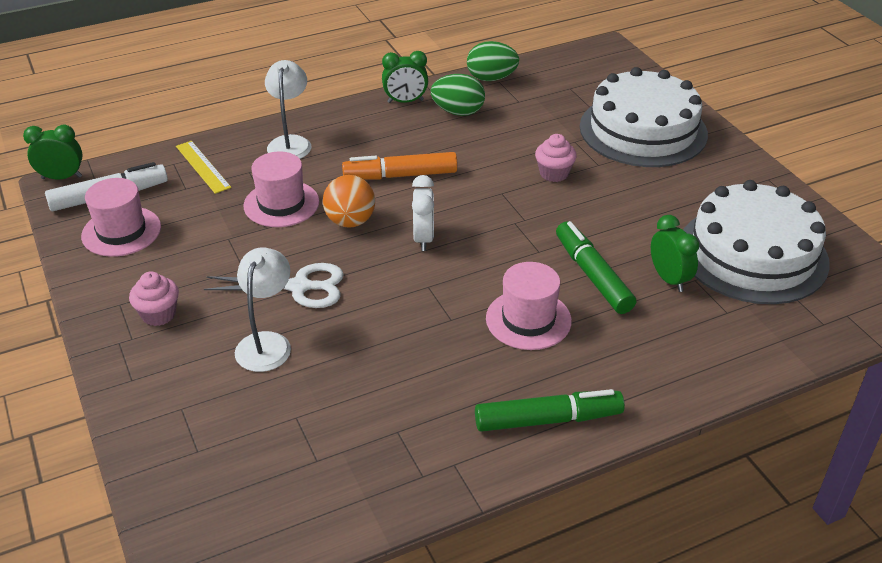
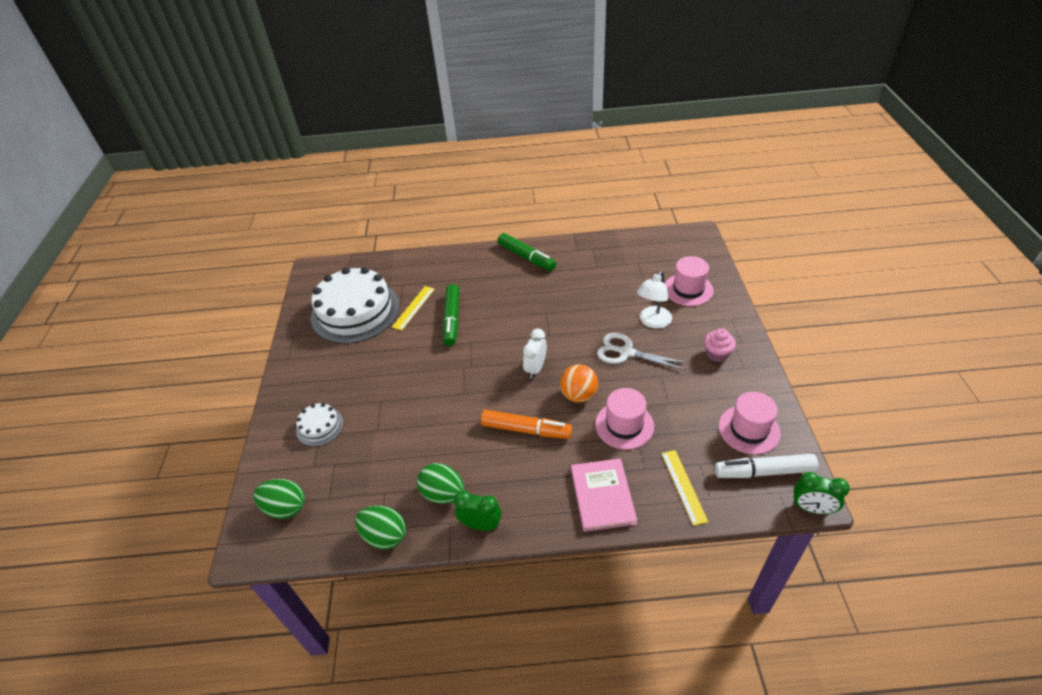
camera: 155 degrees left, 5 degrees up
(290, 143) = (602, 496): white lamp -> pink book
(528, 319) = (504, 303): pink hat -> pink hat (688, 289)
(547, 419) = (526, 257): green marker -> green marker turned 150 degrees counterclockwise
(554, 173) = (416, 401): pink cupcake -> none
(604, 74) = (285, 508): none -> green egg
(643, 130) = (320, 426): white cake -> white cake, size x0.45
(669, 279) = (413, 307): green clock -> yellow ruler

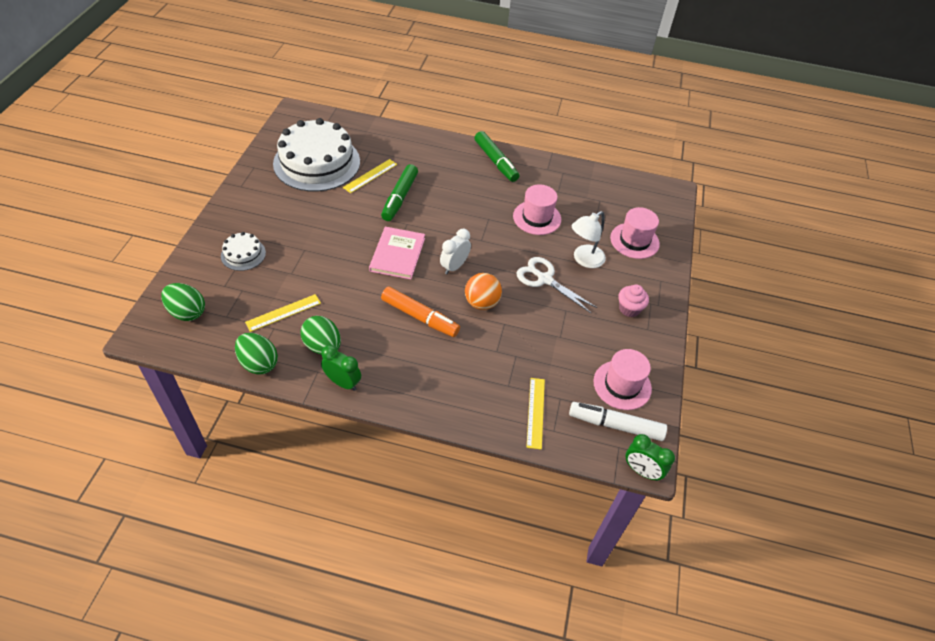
camera: 10 degrees right, 5 degrees up
(387, 473) = (283, 312): none -> yellow ruler
(602, 496) = (459, 395): pink book -> pink book (397, 254)
(624, 425) = (509, 342): pink hat -> pink hat (537, 218)

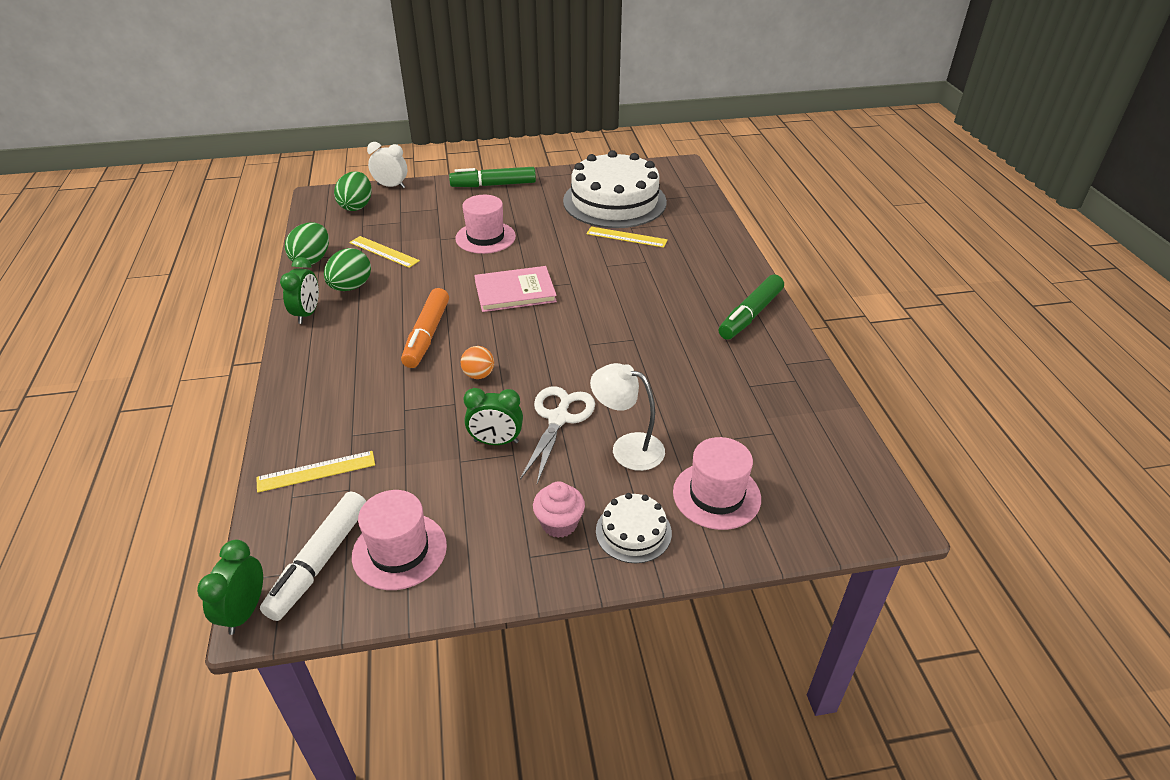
camera: 70 degrees right, 10 degrees down
(243, 254) = (447, 207): white cake -> white cake (633, 532)
(400, 197) = (609, 266): green marker -> green marker (494, 185)
(454, 266) = (526, 336): white clock -> white clock (391, 186)
(481, 303) = (478, 375): orange ball -> orange ball, size x0.66
(537, 218) = (674, 380): pink hat -> pink hat (485, 237)
(551, 314) = (496, 441): none -> green clock
(616, 425) = (320, 561): white marker -> white marker turned 150 degrees counterclockwise

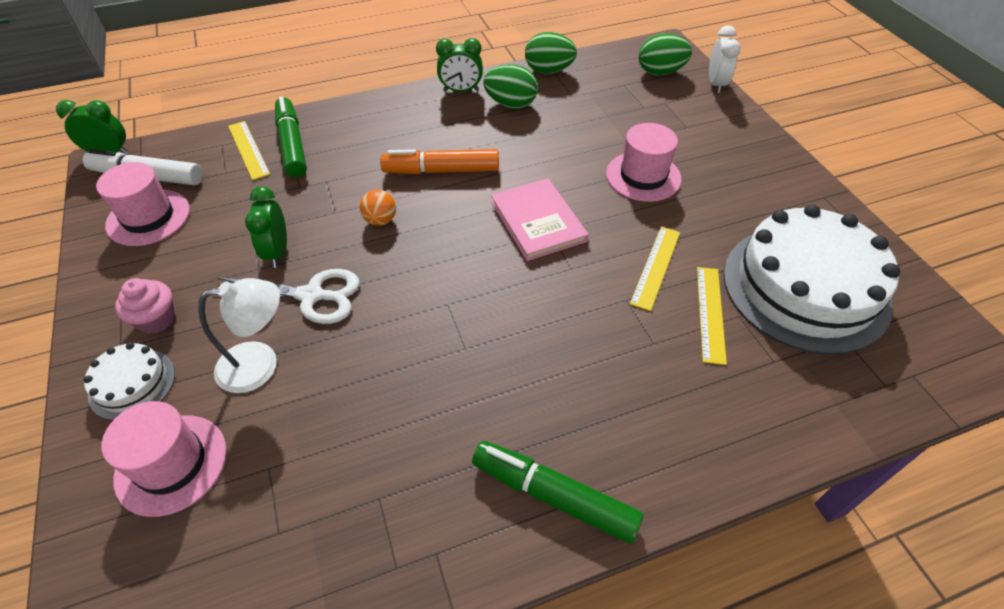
camera: 80 degrees right, 10 degrees up
(384, 251) = (581, 110): yellow ruler -> yellow ruler (656, 267)
(494, 185) = (771, 160): green marker -> green marker (292, 145)
(627, 448) = (260, 364): white lamp -> white lamp turned 60 degrees clockwise

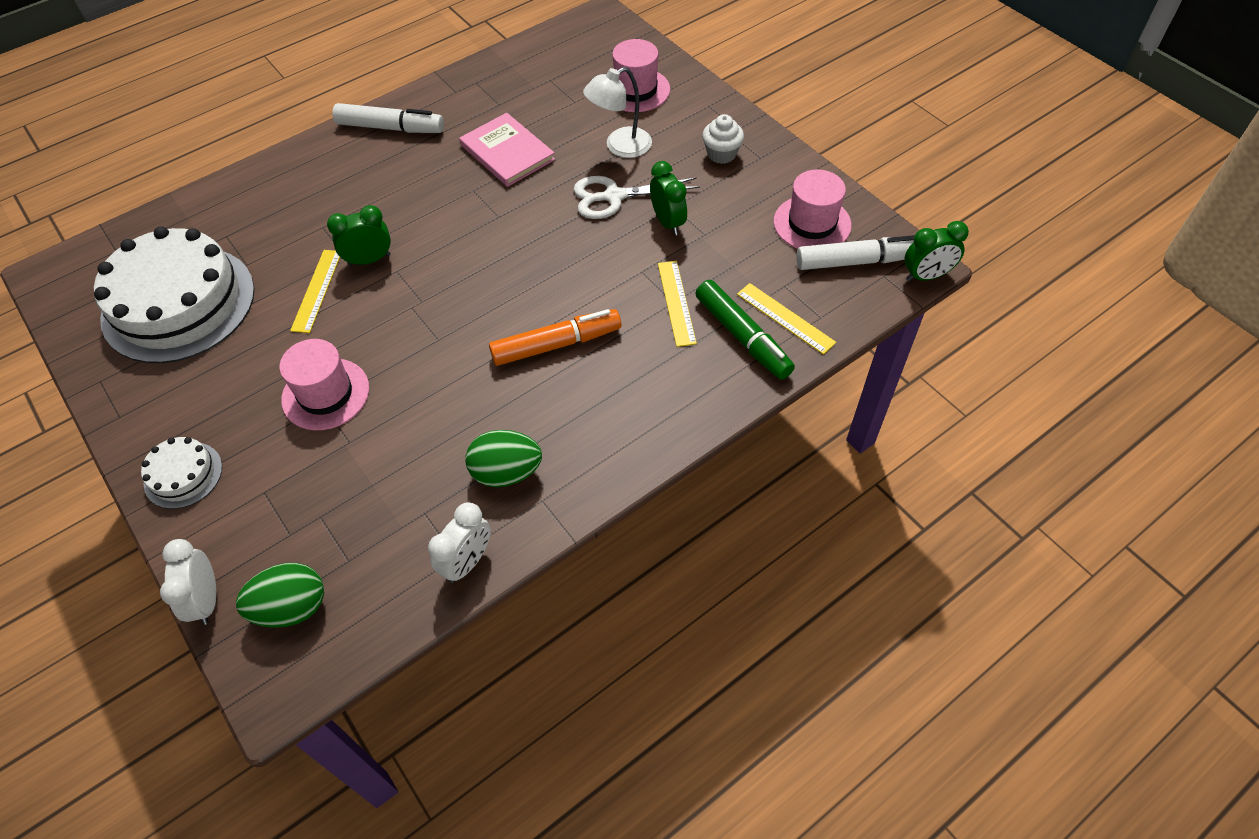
camera: 165 degrees right, 5 degrees up
(132, 384) = (699, 117): white cake -> white cake (183, 475)
(156, 319) = (721, 154): pink cupcake -> white cupcake
(380, 220) = (592, 273): orange ball -> none
(461, 90) = (583, 482): green clock -> green clock (369, 260)
(537, 221) = (436, 309): pink book -> pink book (507, 152)
(548, 71) = (467, 562): green egg -> white clock
(554, 496) = (390, 127): green marker -> white marker
(710, 313) = (271, 260): yellow ruler -> yellow ruler (676, 302)

